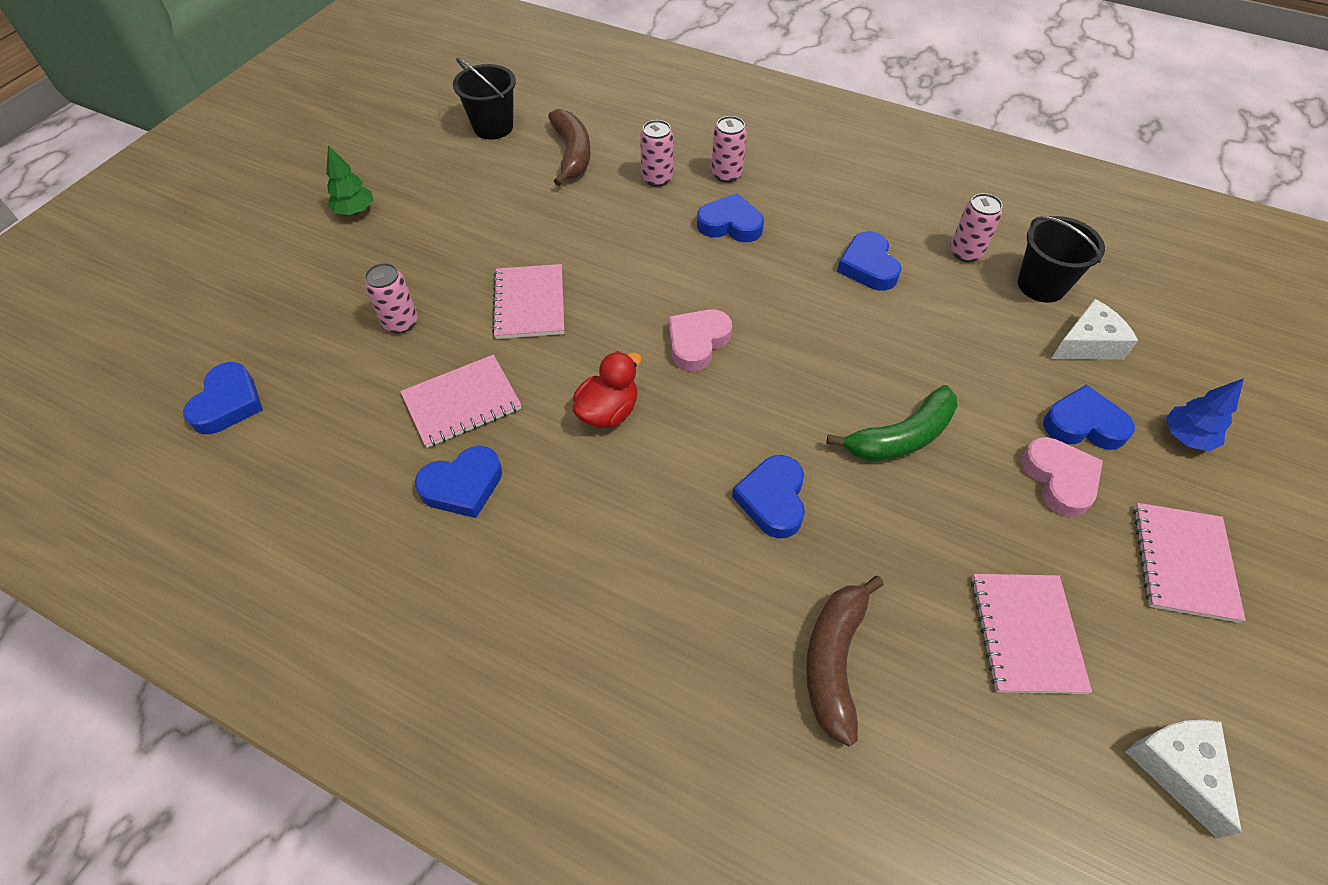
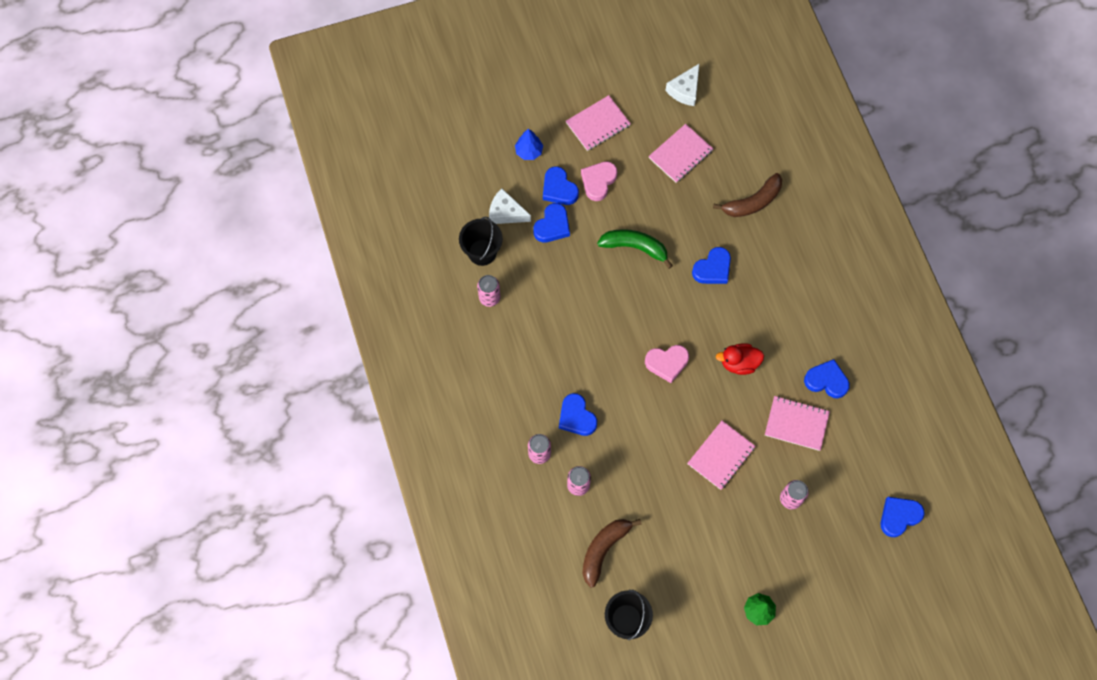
camera: 135 degrees left, 15 degrees up
(868, 266) = (543, 332): blue heart -> blue heart (552, 226)

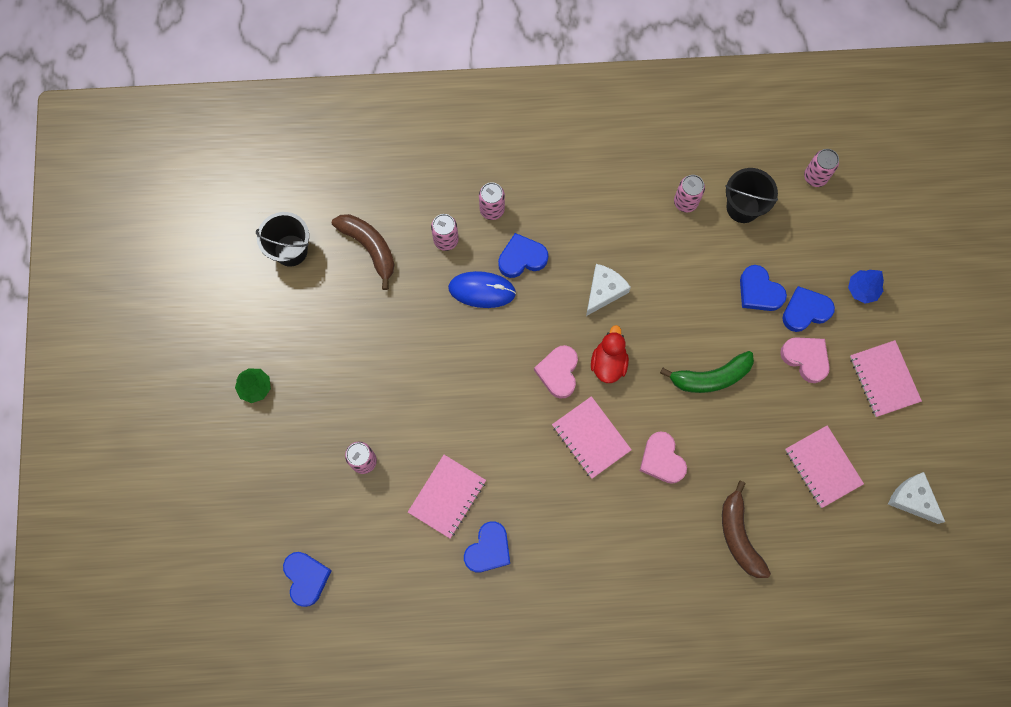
camera: 105 degrees right, 5 degrees up
(440, 203) = (815, 177): none -> pink can
(506, 213) = (787, 244): white cheese -> white cheese (604, 291)
(615, 442) = (482, 290): none -> blue mouse
(635, 247) = (710, 377): green banana -> green banana turned 45 degrees clockwise
(712, 269) = (662, 460): blue heart -> pink heart
(721, 455) = (435, 400): pink notebook -> pink notebook (591, 438)
(739, 363) = (537, 454): red duck -> red duck (608, 363)

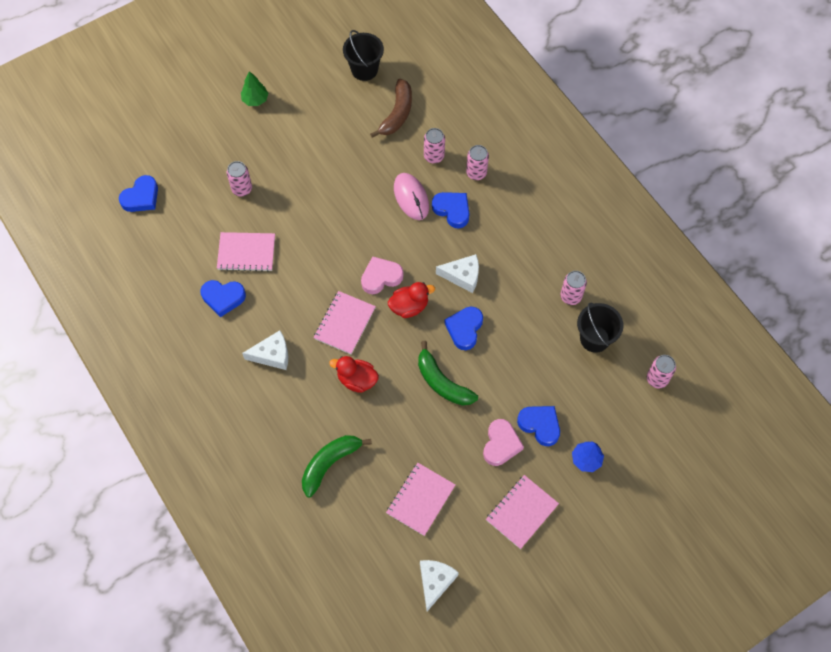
camera: 60 degrees right, 10 degrees down
(482, 290) = (411, 197): blue mouse -> pink mouse
(586, 531) = (272, 355): none -> white cheese
(662, 460) = (357, 380): pink heart -> red duck
(739, 535) = (330, 463): brown banana -> green banana
(759, 291) = (533, 384): blue heart -> blue heart (464, 329)

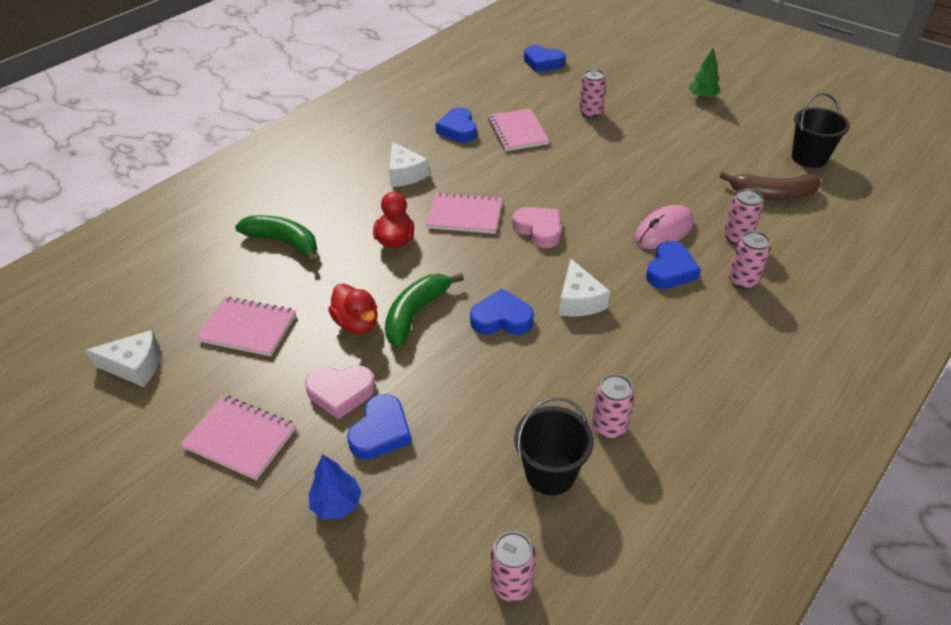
camera: 75 degrees right, 20 degrees down
(409, 306) = (510, 261): red duck -> red duck (357, 323)

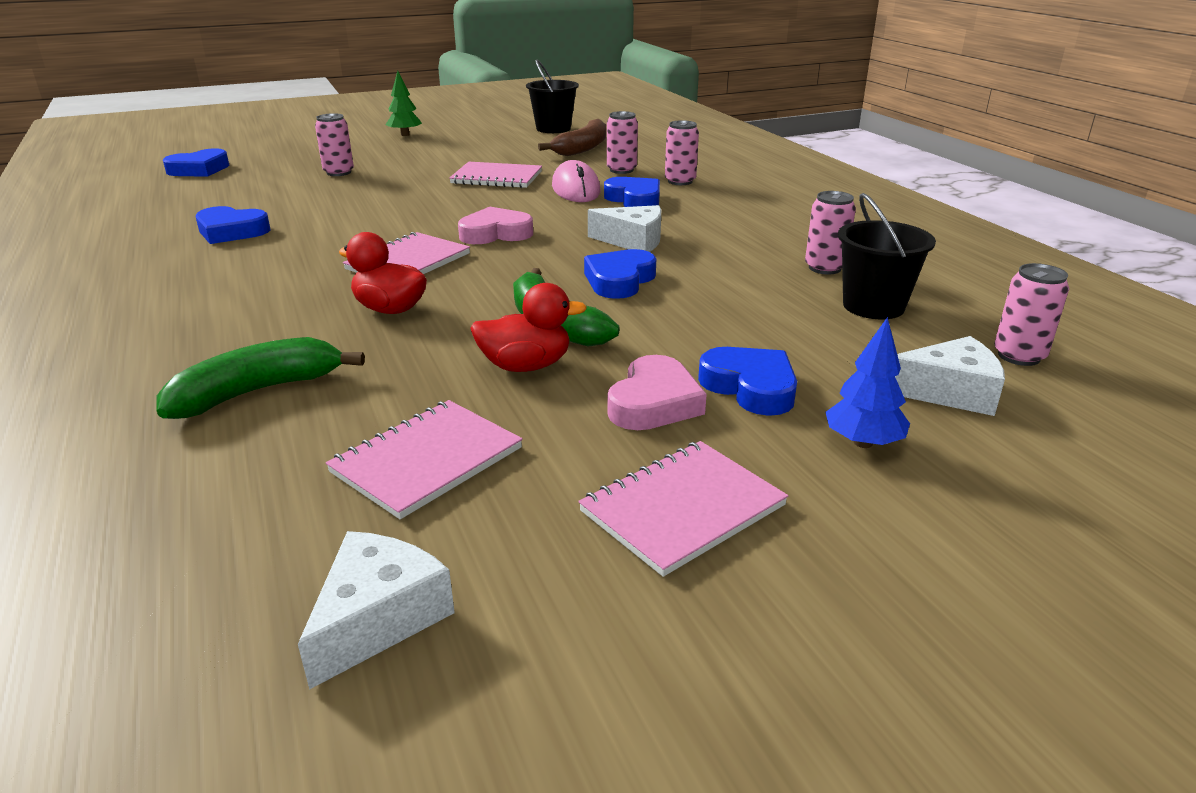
camera: 65 degrees left, 15 degrees down
(405, 174) = (260, 277): white cheese -> white cheese (949, 392)
(518, 131) = (302, 206): pink notebook -> pink notebook (497, 178)

